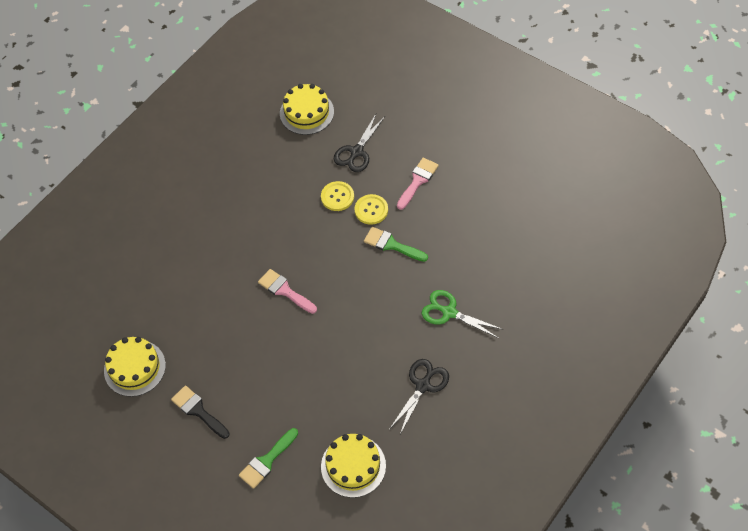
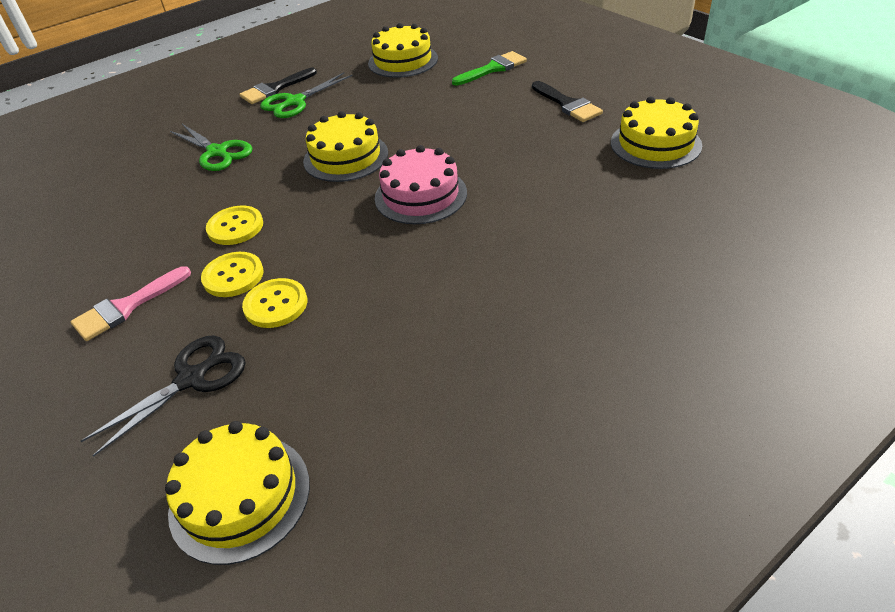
camera: 165 degrees left, 15 degrees down
(284, 291) = (420, 195): pink brush -> pink cake
(350, 321) = (346, 157): none -> yellow cake
(391, 245) = (235, 227): green brush -> yellow button
(423, 386) = (295, 102): black scissors -> green scissors
(451, 403) = (275, 89): none -> black brush

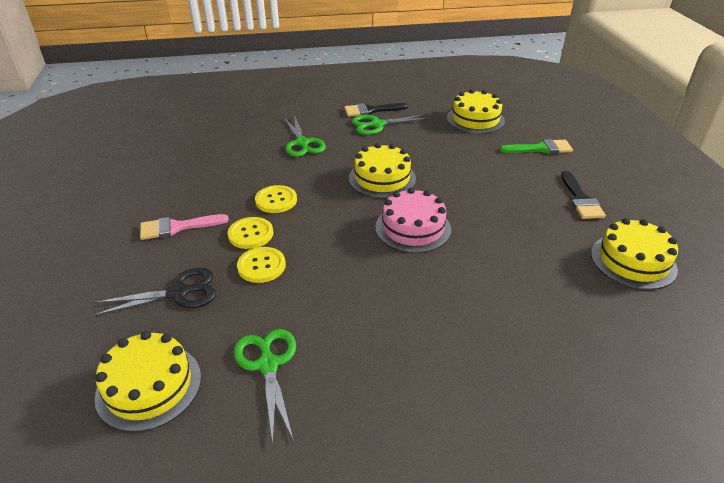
camera: 25 degrees right, 5 degrees down
(369, 403) = (268, 365): none -> green scissors

